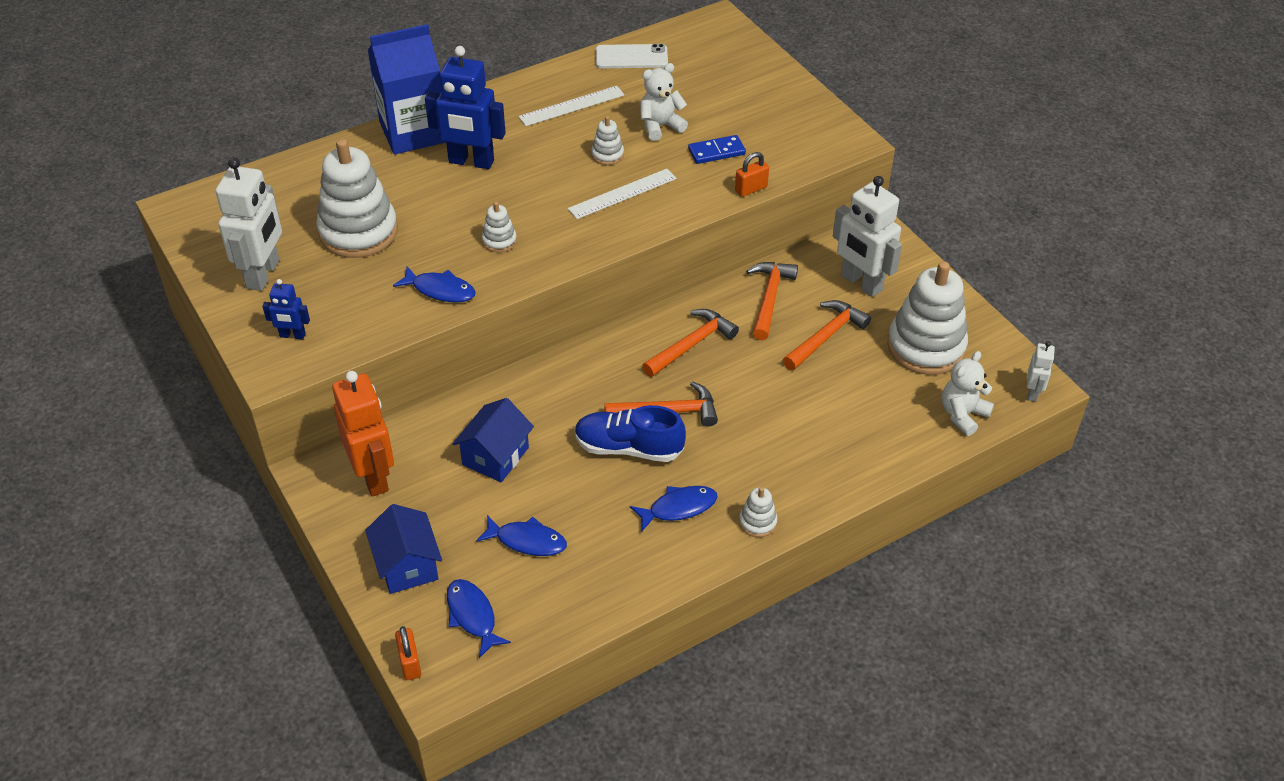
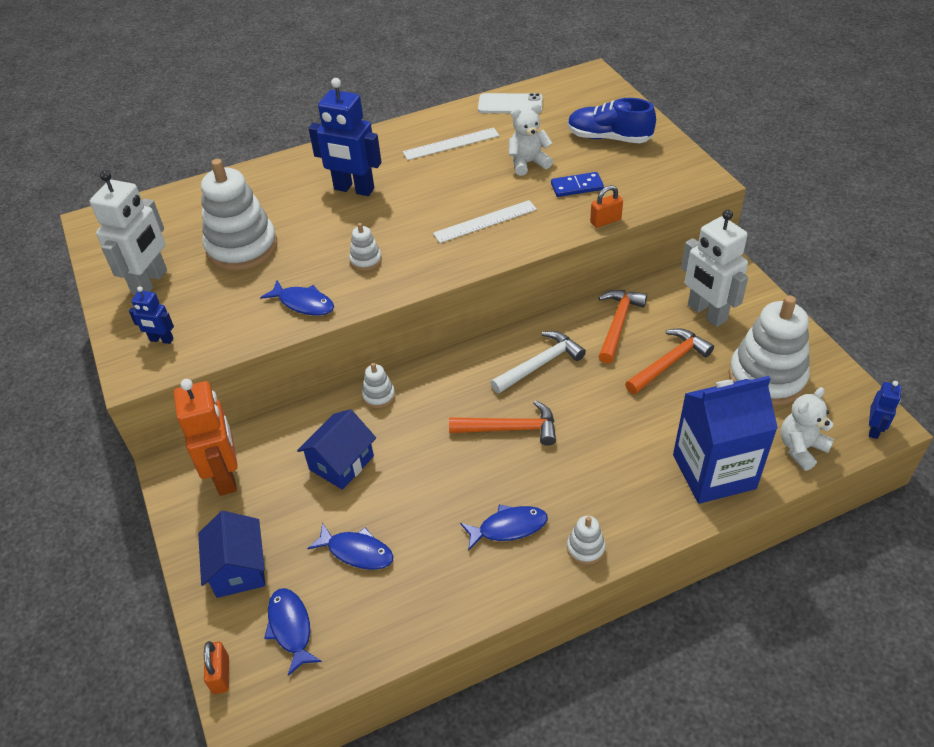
camera: 10 degrees right, 0 degrees up
(413, 132) = (309, 163): blue carton -> blue carton (714, 471)
(607, 155) = (476, 187): white stacking toy -> white stacking toy (379, 396)
(628, 448) = (468, 462): blue shoe -> blue shoe (609, 138)
(691, 345) = (540, 364): orange hammer -> white hammer
(1033, 392) = (874, 429): white robot -> blue robot

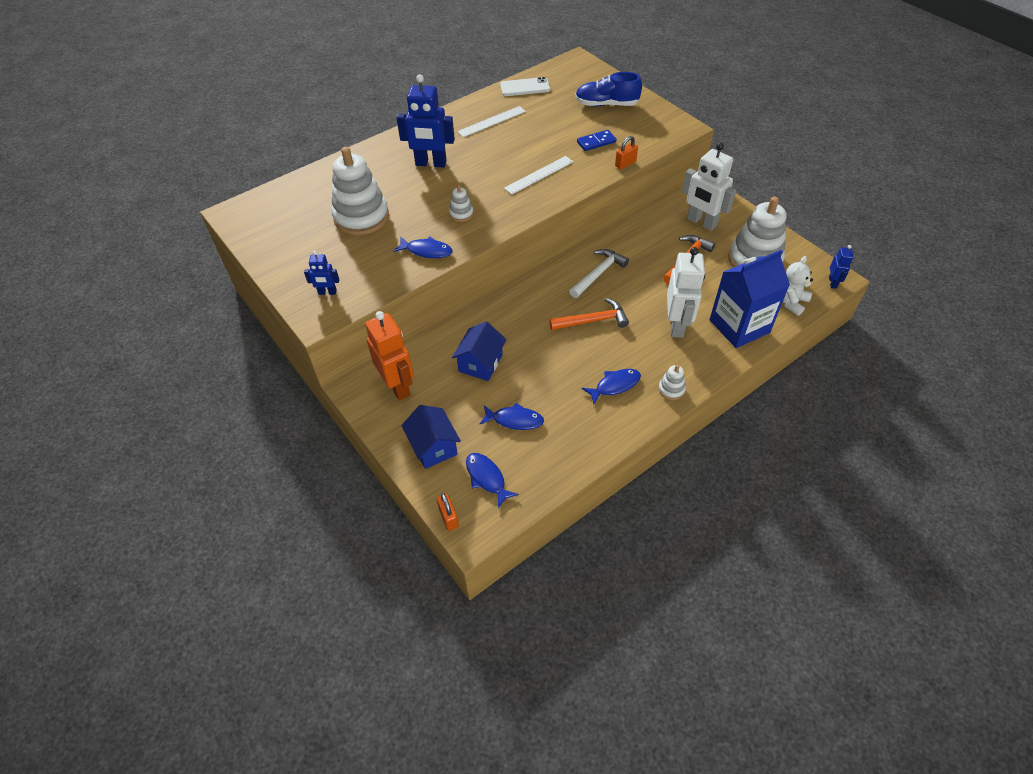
camera: 15 degrees left, 5 degrees up
(150, 282) = (299, 252): white robot -> white robot (677, 325)
(379, 396) = (490, 313): white stacking toy -> none
(528, 163) = (554, 129): white teddy bear -> none
(618, 324) = (643, 238): orange hammer -> none

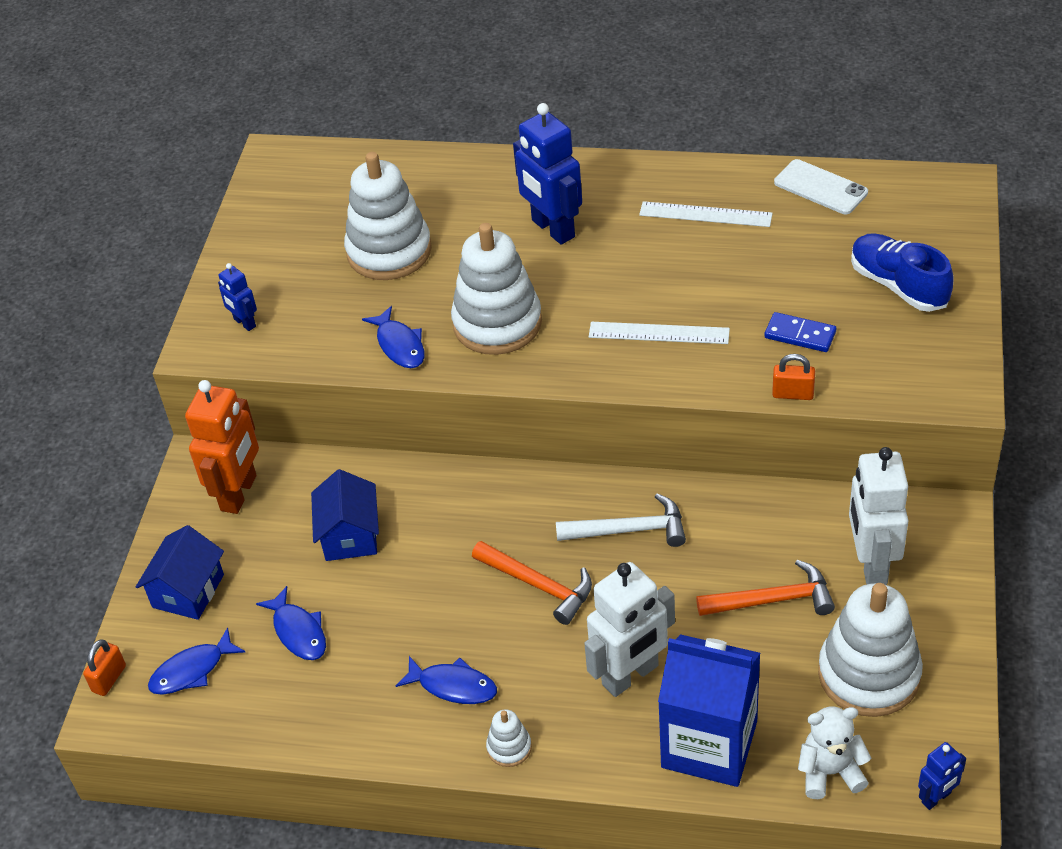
camera: 50 degrees right, 5 degrees down
(461, 214) = (497, 323): white stacking toy -> white stacking toy, size x2.28
(480, 363) = (350, 535): blue house -> blue house turned 75 degrees counterclockwise
(487, 478) = (192, 670): blue fish -> blue fish turned 135 degrees counterclockwise

